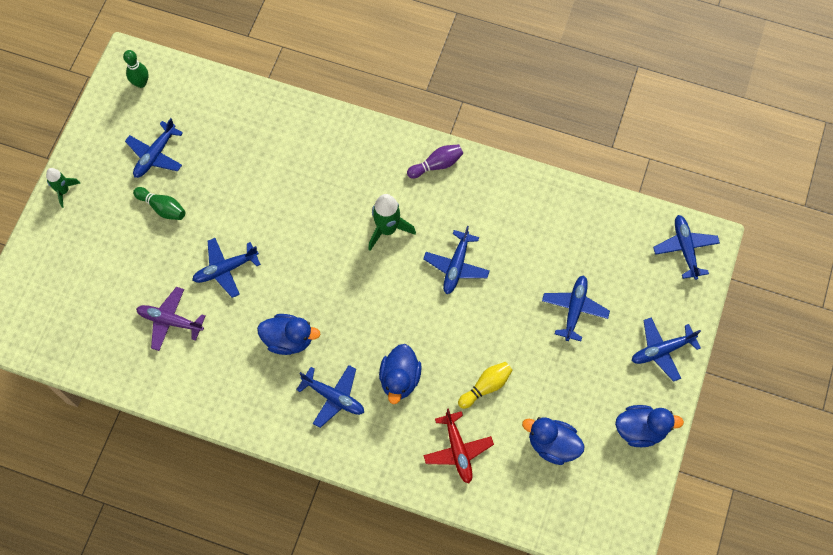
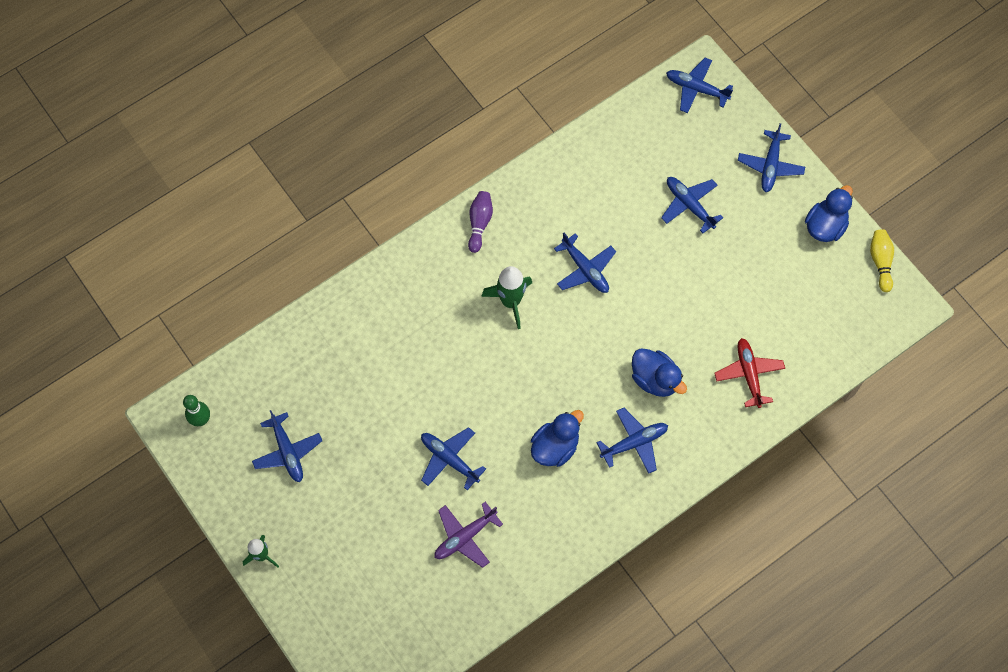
camera: 55 degrees left, 0 degrees up
(162, 208) = (347, 477): green bowling pin -> none
(225, 269) = (449, 459): blue plane -> blue plane turned 120 degrees clockwise
(458, 450) = (748, 374): red plane -> red plane turned 120 degrees counterclockwise
(486, 386) = (709, 316): yellow bowling pin -> yellow bowling pin (880, 262)
(552, 444) = (793, 299): blue duck -> none

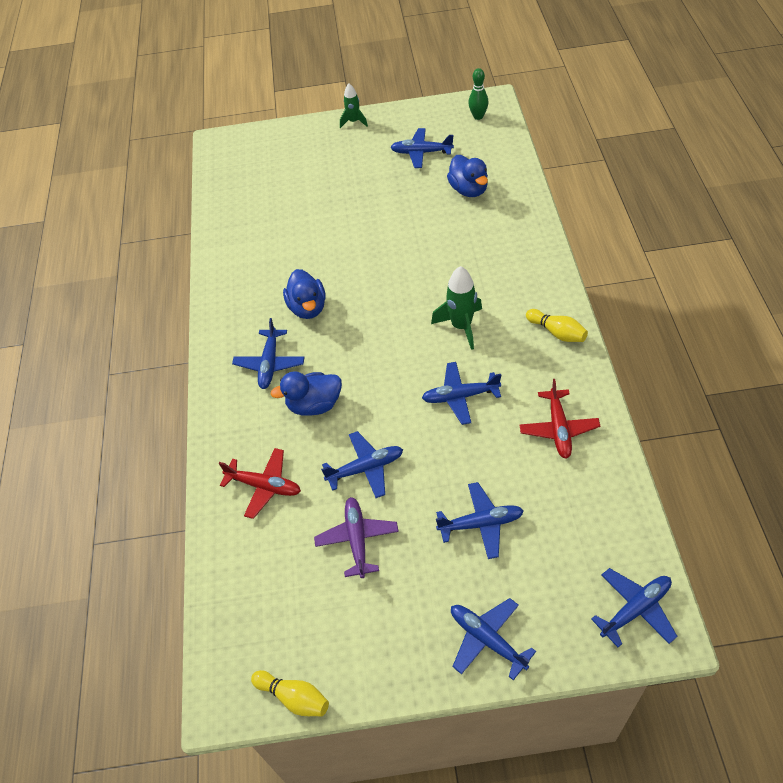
camera: 125 degrees right, 15 degrees down
(449, 459) = (348, 238): blue plane -> blue plane (366, 468)
(465, 537) = (281, 228): purple plane -> purple plane (357, 539)
(479, 223) = (557, 332): purple bowling pin -> yellow bowling pin
(578, 186) = (558, 429): none -> red plane
(825, 226) = (375, 658): blue duck -> blue duck (468, 190)

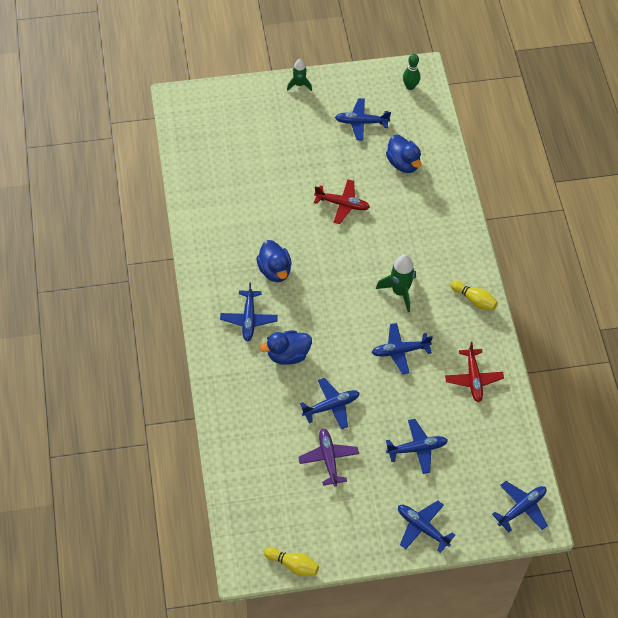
camera: 10 degrees left, 5 degrees up
(264, 486) = (256, 418): red plane -> red plane (342, 204)

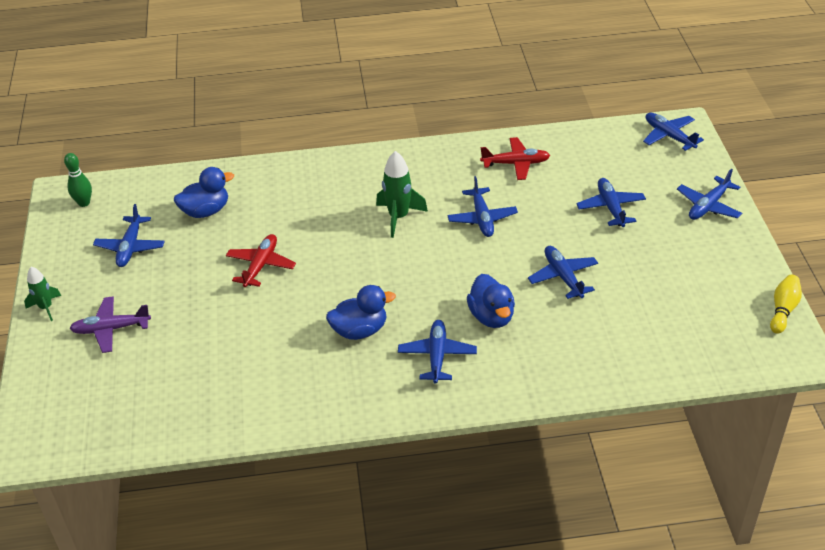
camera: 85 degrees left, 15 degrees down
(249, 319) = (437, 356): blue plane -> blue plane turned 90 degrees counterclockwise
(328, 459) = (636, 279): purple plane -> purple plane (111, 329)
(474, 300) = (411, 160): yellow bowling pin -> none

